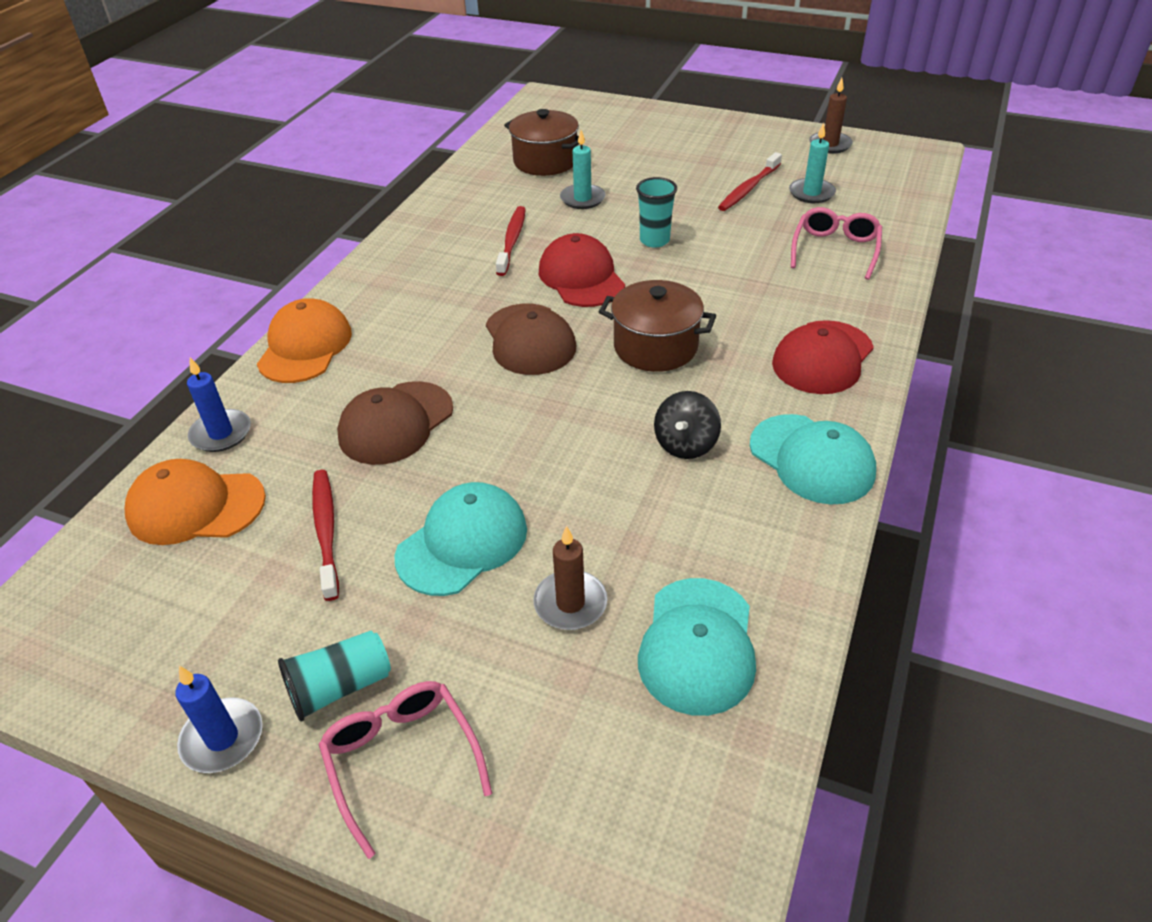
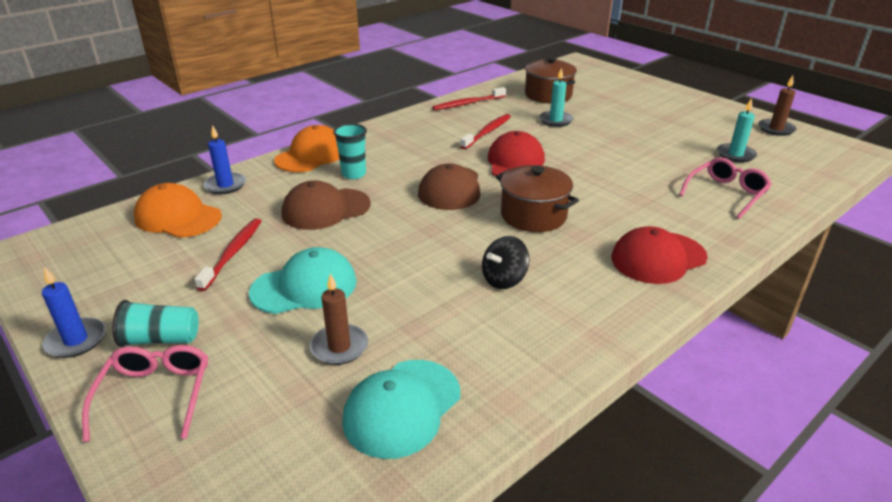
camera: 25 degrees right, 10 degrees down
(654, 240) = (587, 155): turquoise cup -> turquoise cup (353, 174)
(748, 188) = (685, 141): red toothbrush -> red toothbrush (468, 104)
(812, 459) = (593, 320): turquoise cap -> none

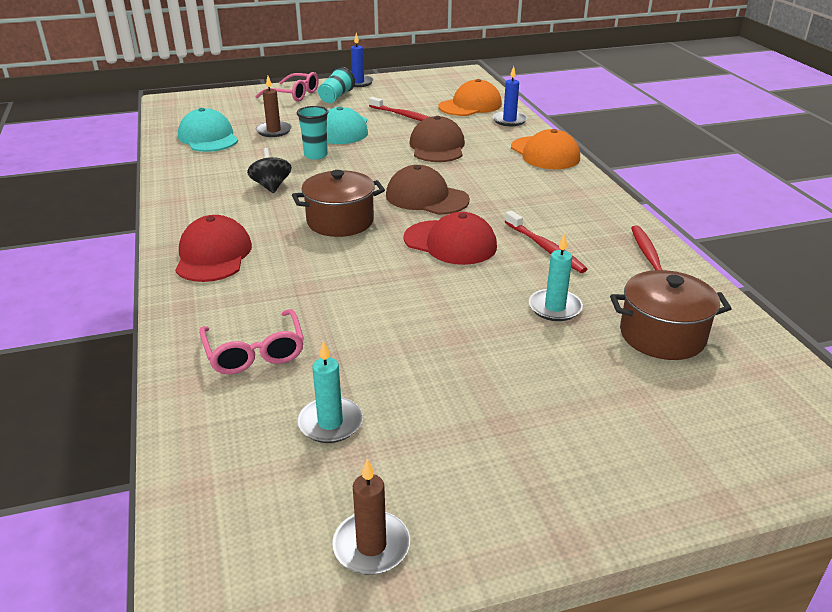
camera: 115 degrees right, 0 degrees up
(353, 174) = (491, 164): turquoise cup -> turquoise cup (316, 155)

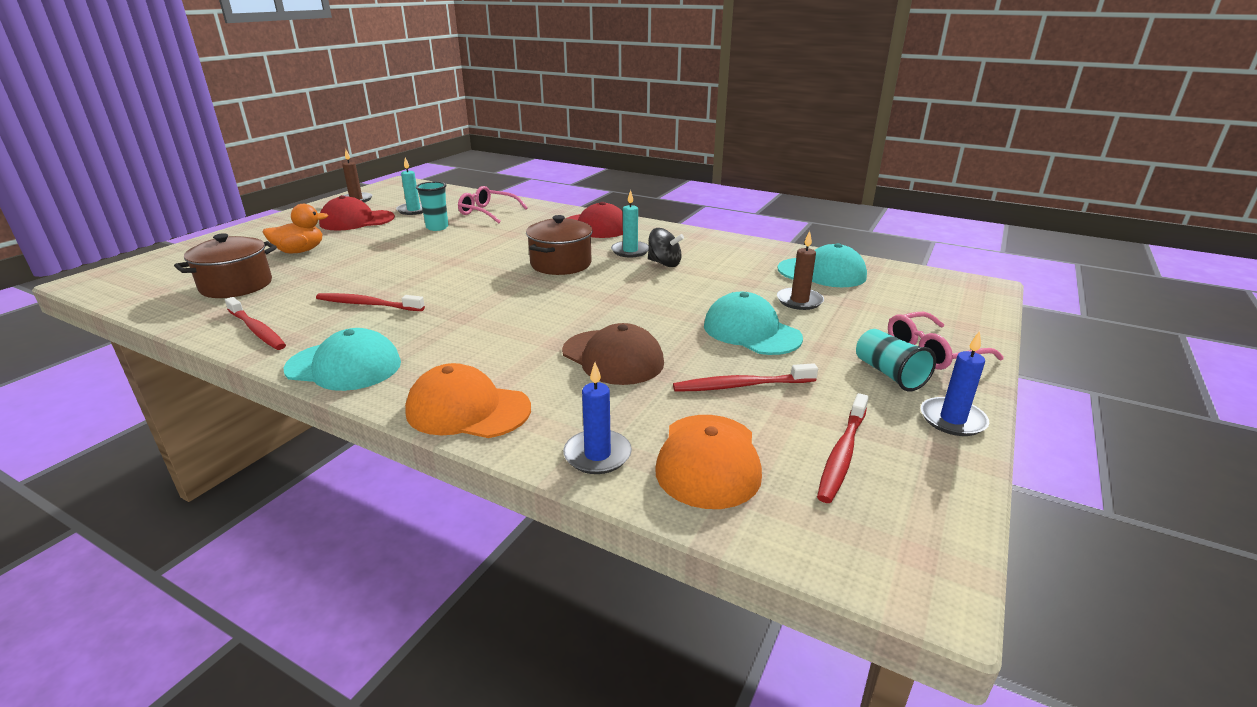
camera: 135 degrees right, 5 degrees down
(316, 155) = (700, 297): turquoise cup -> turquoise cup (437, 227)
(420, 91) = (842, 454): none -> red toothbrush
(426, 197) = (526, 302): brown cap -> none
(450, 243) = (454, 281): red cap -> red cap (357, 221)
(555, 307) = (329, 274): turquoise candle -> turquoise candle (630, 251)
(566, 378) = (300, 251): none -> orange duck
(596, 201) = (344, 366): none -> turquoise cap

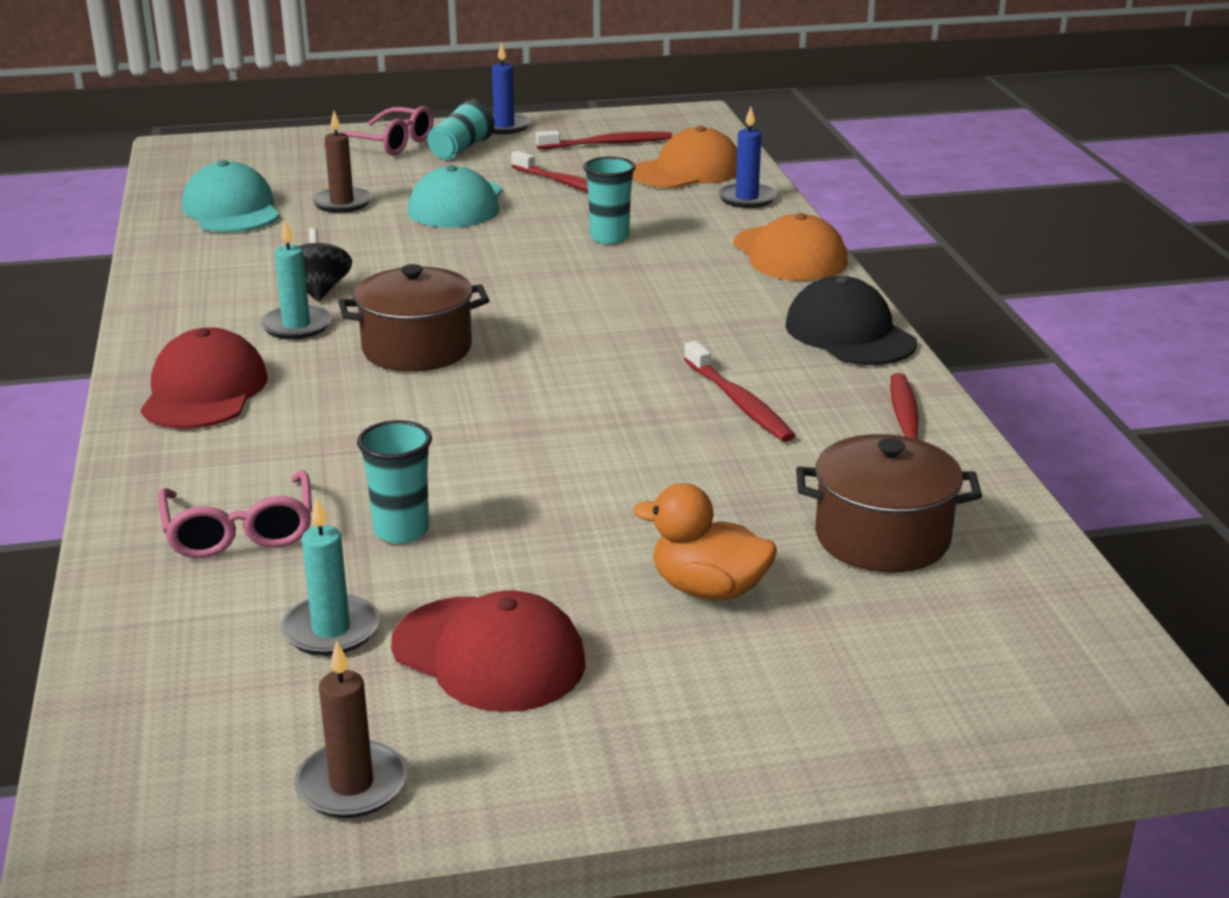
camera: 130 degrees left, 0 degrees up
(344, 366) = (849, 334): turquoise cap -> black cap
(612, 357) = (609, 237): brown cap -> turquoise cup

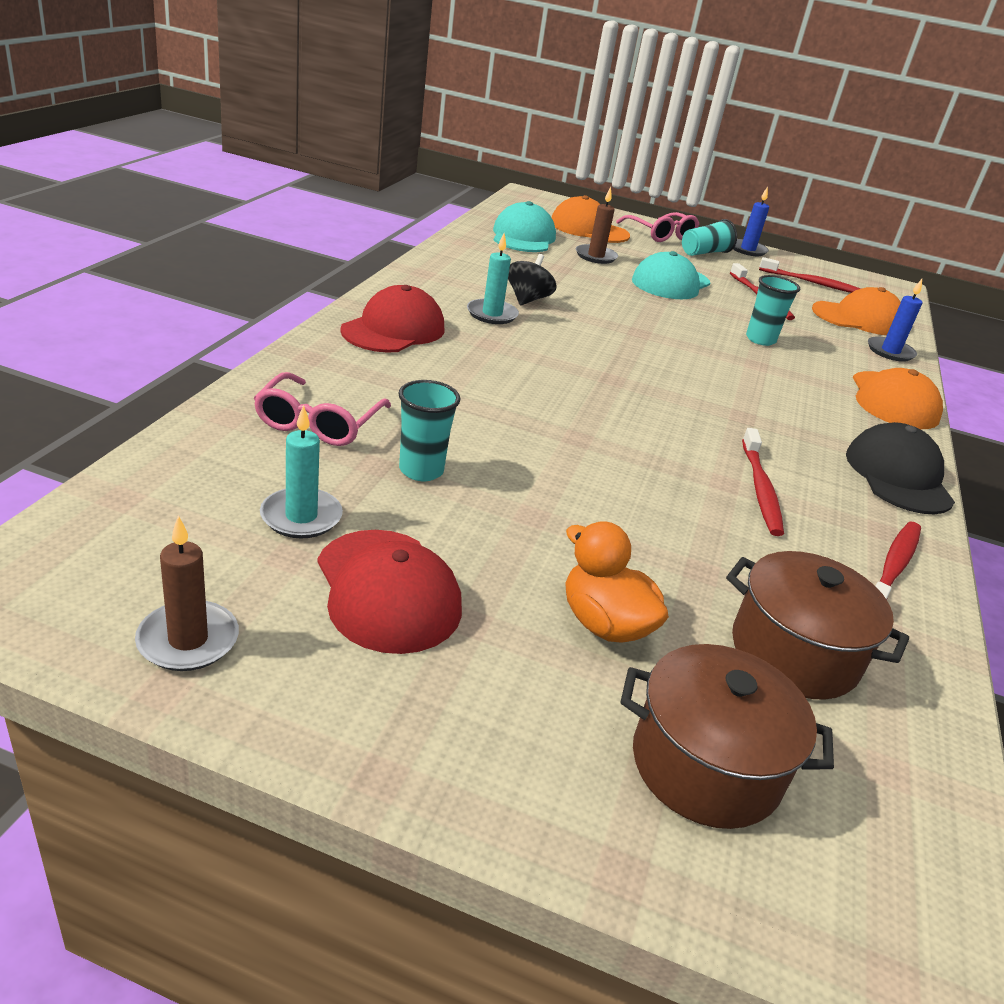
camera: 25 degrees right, 5 degrees up
(299, 168) = (589, 229): none -> orange cap
(417, 349) = (555, 358): brown pot -> brown pot (705, 765)

